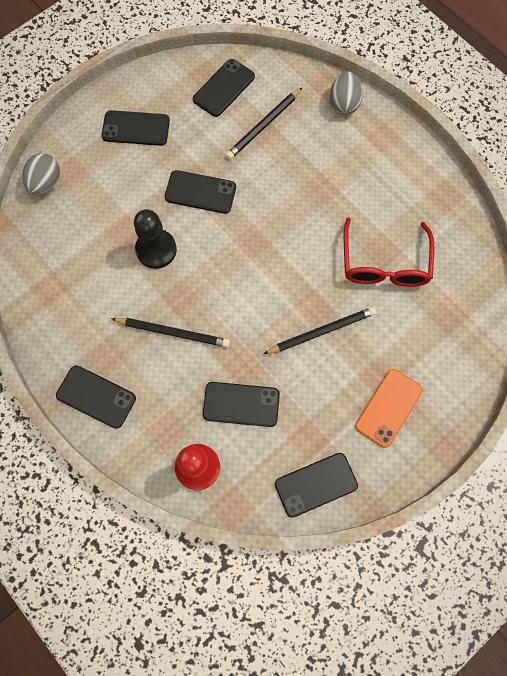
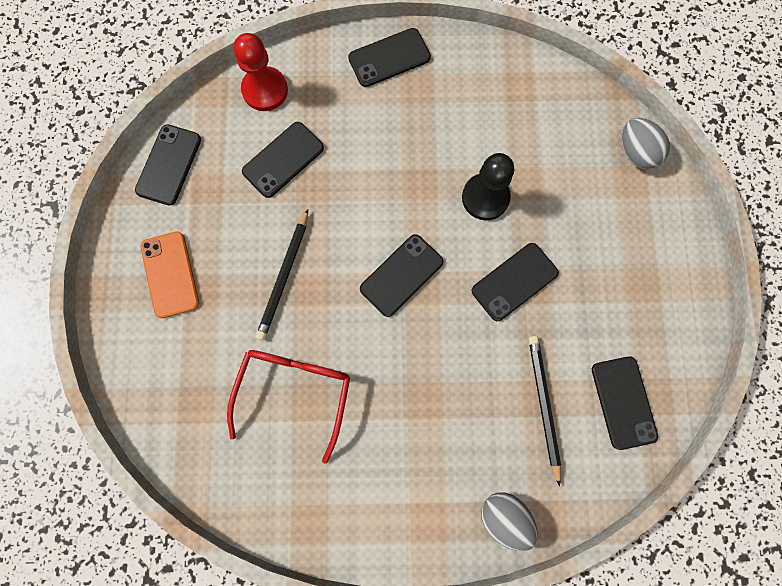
camera: 130 degrees right, 5 degrees up
(136, 128) = (638, 275): black phone -> black phone (401, 275)
(173, 332) = (393, 154): black pencil -> none
(384, 264) = (295, 391): red glasses -> red glasses turned 60 degrees clockwise

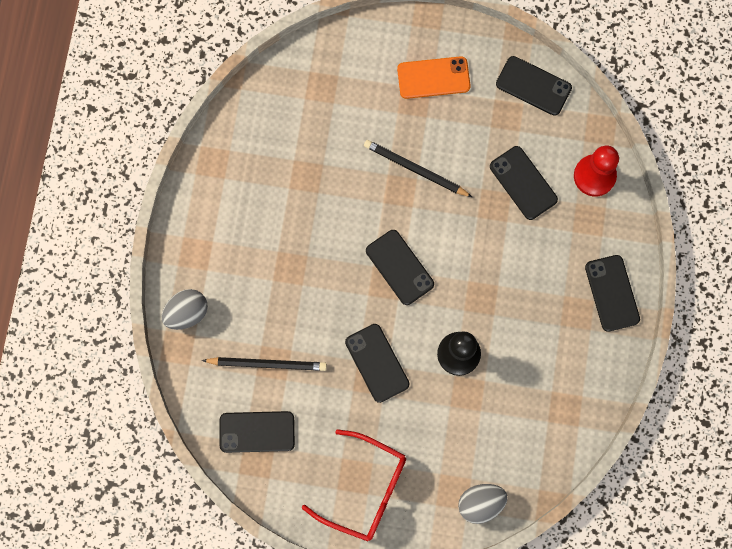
camera: 100 degrees right, 0 degrees up
(295, 391) = (317, 165): red glasses -> red glasses (365, 489)

